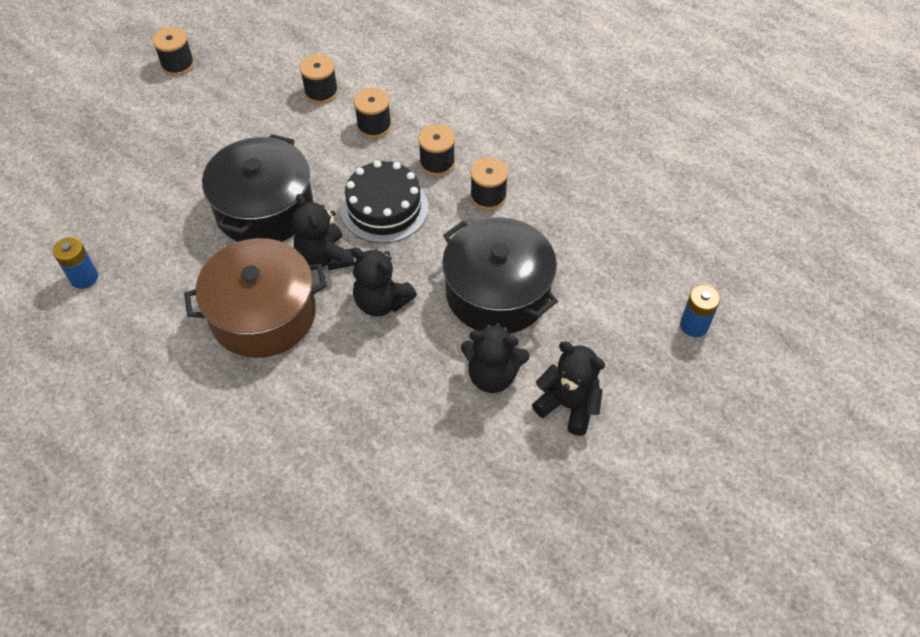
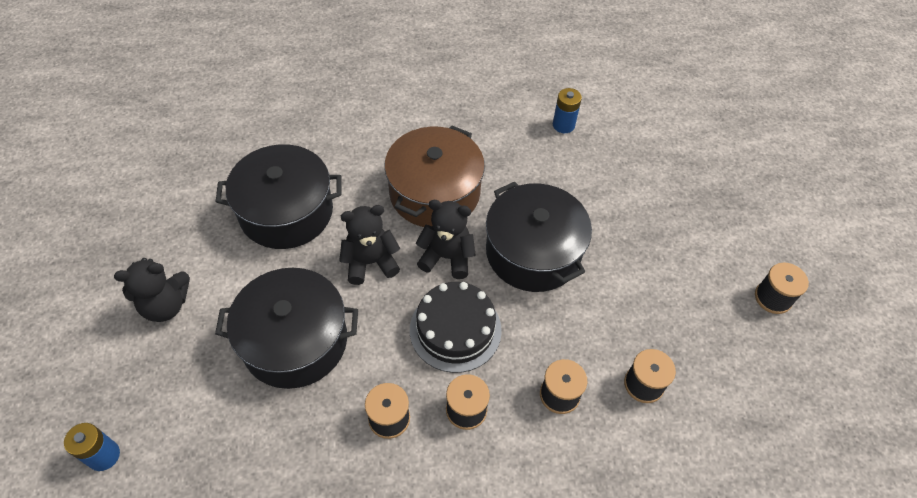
camera: 130 degrees right, 0 degrees up
(395, 407) = (286, 212): none -> black pot
(492, 375) = (240, 280): black teddy bear -> none

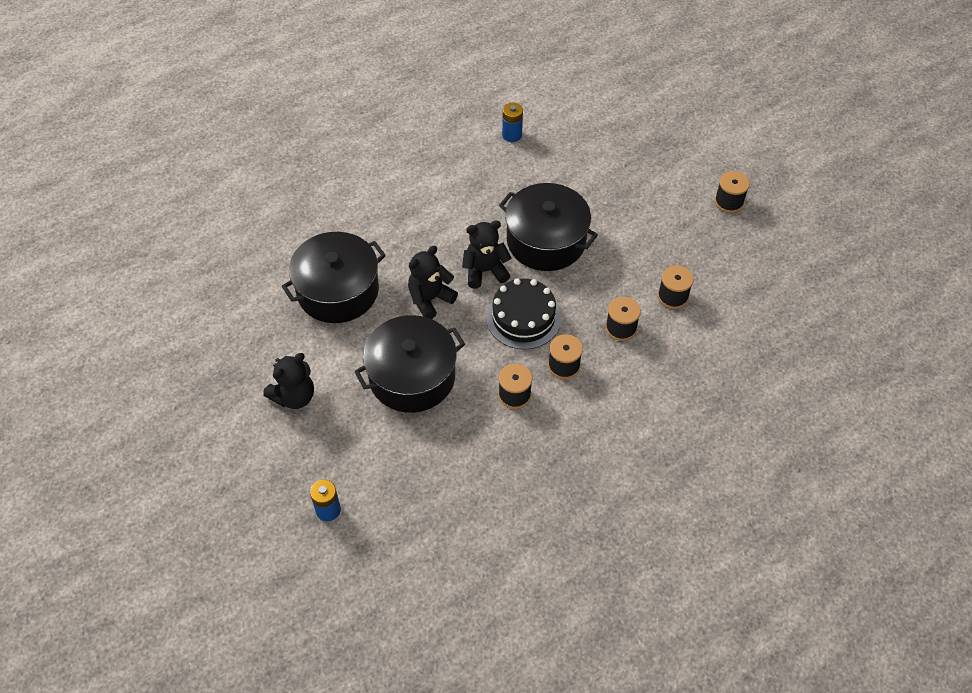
camera: 25 degrees left, 0 degrees up
(434, 192) = (445, 228): brown pot -> none

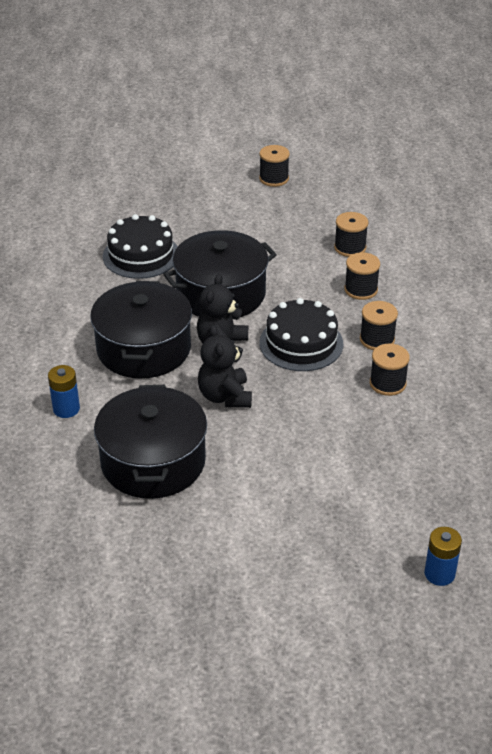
camera: 60 degrees left, 15 degrees down
(294, 396) = (270, 549): black teddy bear -> none
(412, 376) = (313, 446): black pot -> black pot (144, 348)
(512, 135) = (68, 264): blue battery -> blue battery (66, 409)
(555, 170) = (141, 255): none -> black cake

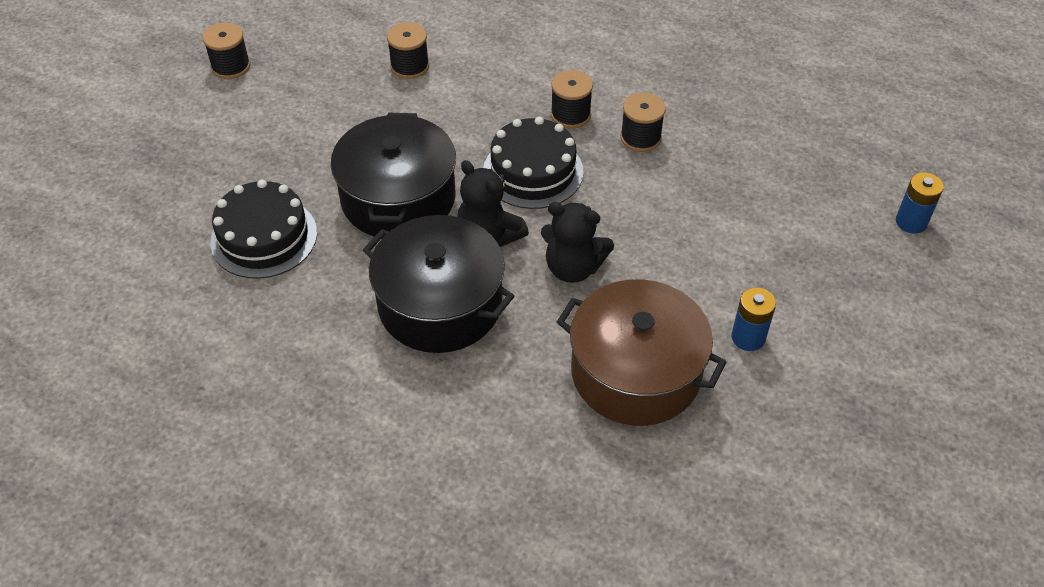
camera: 60 degrees left, 10 degrees up
(66, 409) = (493, 419): blue battery -> blue battery (748, 337)
(153, 461) = (635, 372): black pot -> brown pot
(361, 290) = (484, 90): black spool -> none

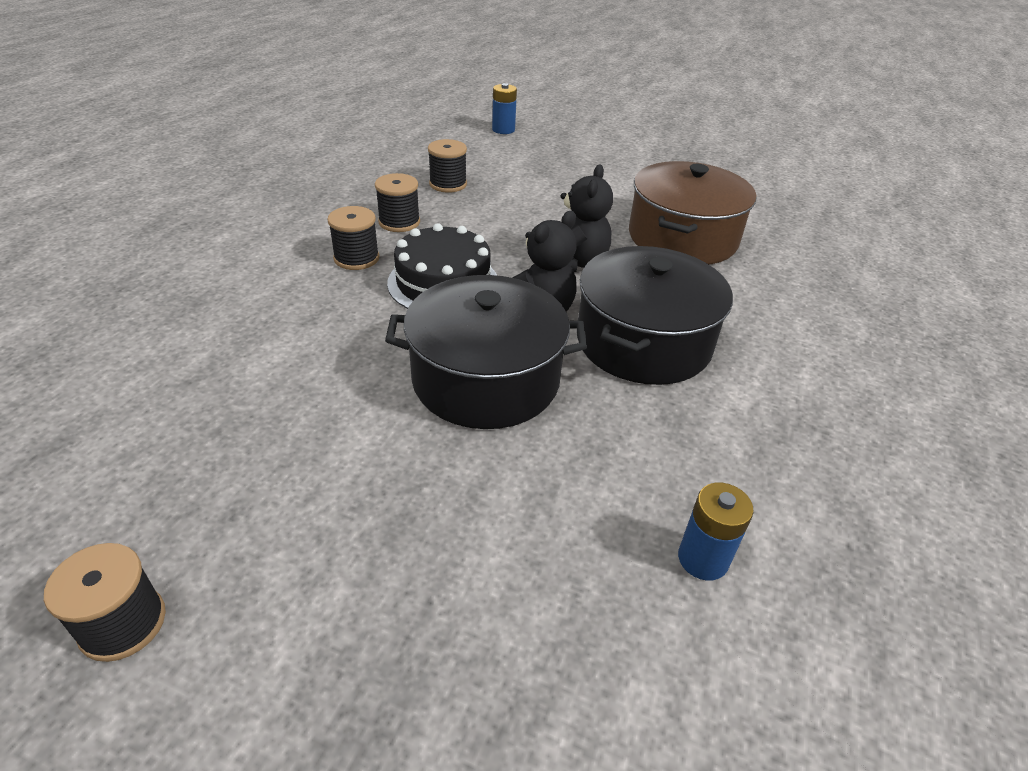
camera: 95 degrees left, 10 degrees down
(264, 237) = (569, 510): black cake -> none
(409, 66) = (223, 380): black spool -> black spool (448, 184)
(748, 337) = (629, 192): blue battery -> blue battery (703, 559)

